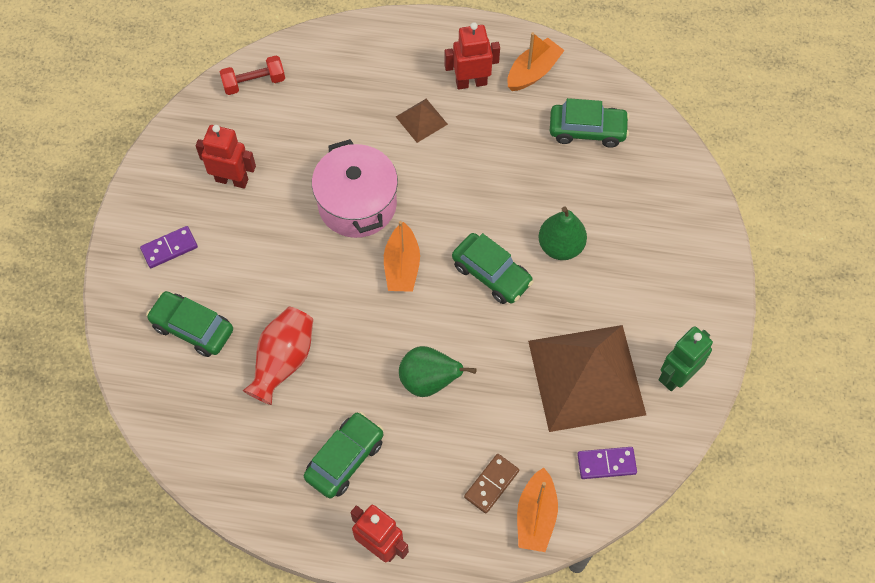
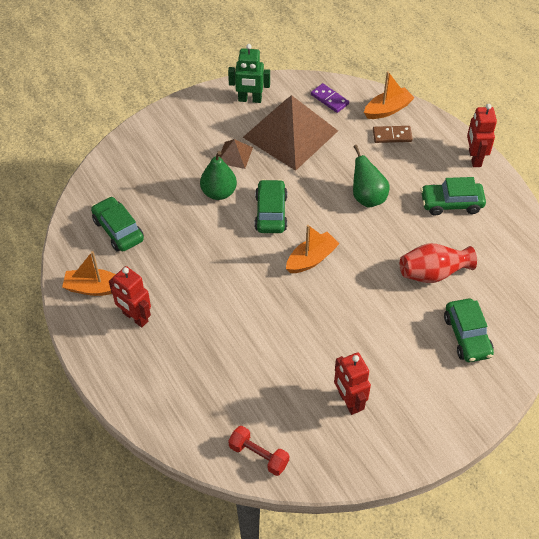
camera: 130 degrees left, 10 degrees down
(169, 248) = (434, 396): purple domino -> none
(357, 204) = (293, 314): pink pot -> none
(421, 120) = (193, 324): brown pyramid -> brown pyramid (234, 155)

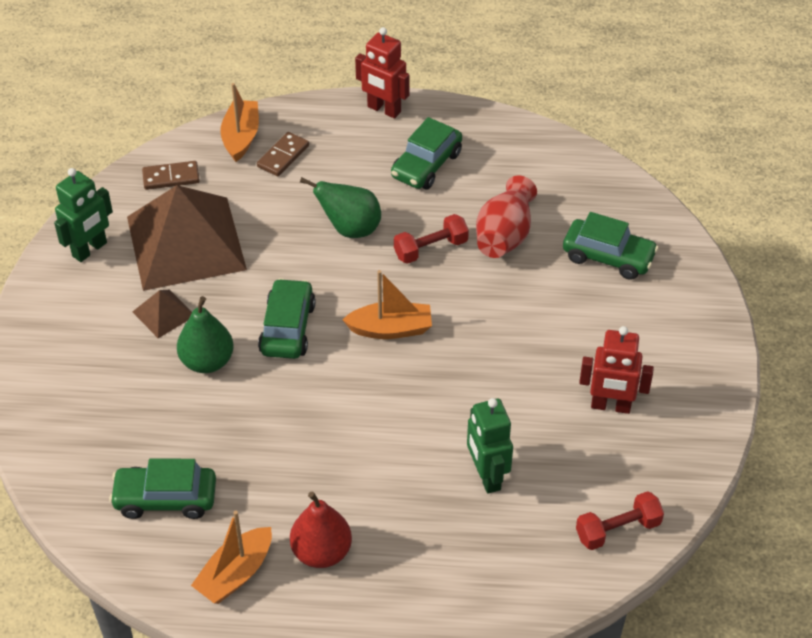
camera: 55 degrees left, 5 degrees down
(135, 317) = (321, 552): red robot -> red pear
(245, 366) = (486, 476): none -> green robot
(271, 212) = (288, 328): green car -> green car turned 60 degrees clockwise
(311, 259) = (390, 329): orange boat -> orange boat turned 90 degrees clockwise
(329, 99) = (171, 177): purple domino -> brown domino
(388, 243) = (430, 249): none -> red dumbbell

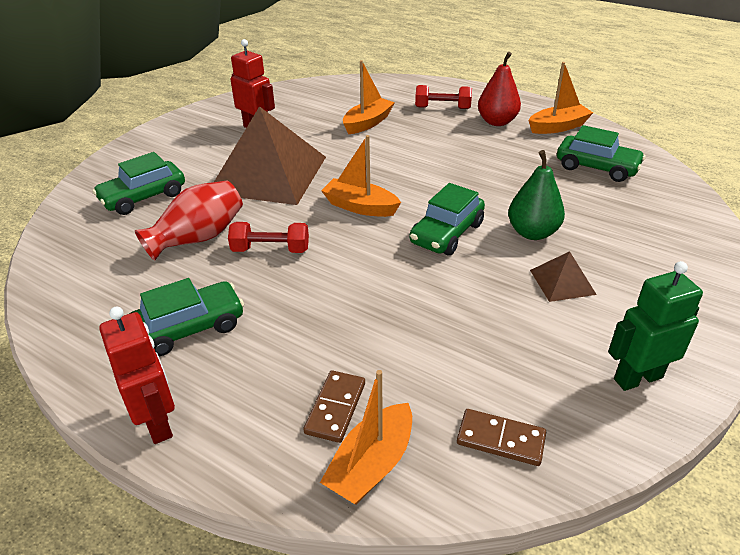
camera: 150 degrees left, 10 degrees down
(186, 242) = (513, 343): brown pyramid -> brown pyramid (268, 174)
(283, 156) = (335, 408): brown domino -> brown domino turned 45 degrees counterclockwise
(350, 229) = (327, 293): green pear -> none
(486, 476) = (367, 123): green robot -> orange boat
(608, 257) = (143, 197): green car -> green car turned 90 degrees counterclockwise
(618, 530) = (317, 90): red dumbbell -> red dumbbell (442, 108)

